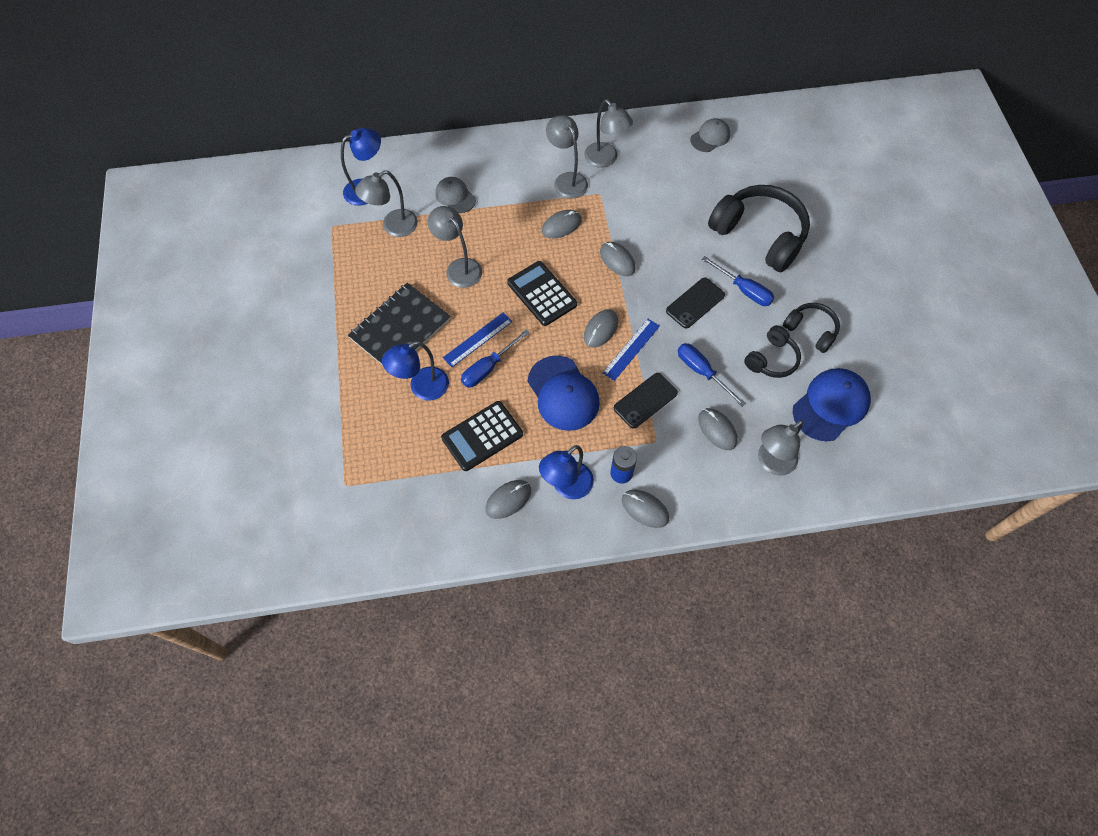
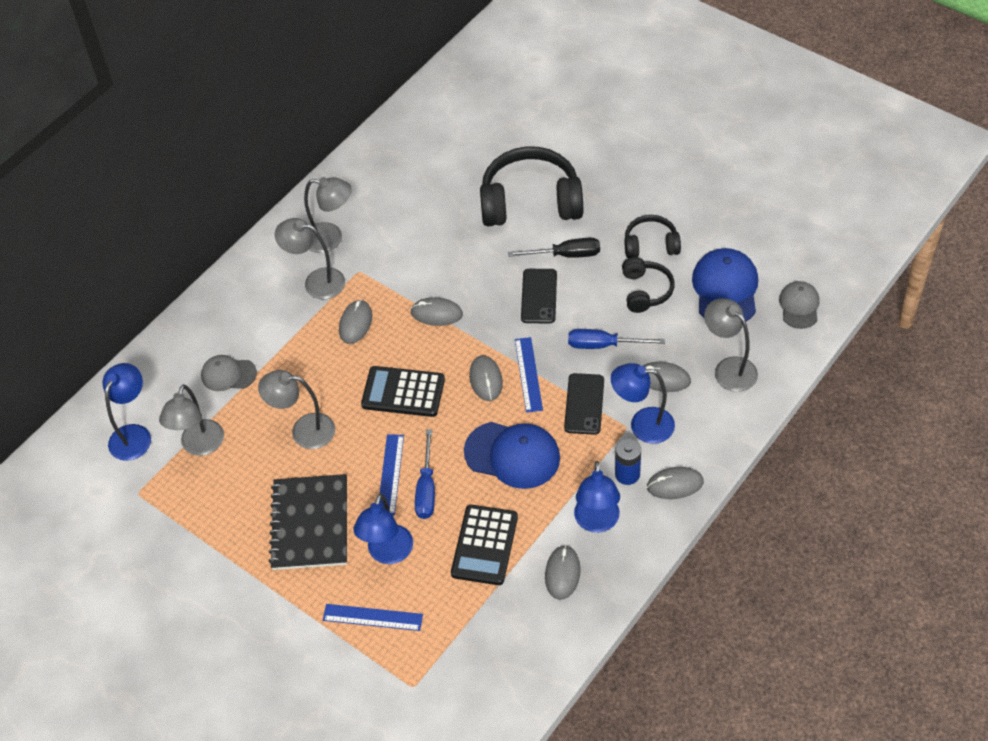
camera: 40 degrees left, 10 degrees down
(370, 420) = (372, 617): none -> blue ruler
(668, 449) = (642, 425): none -> blue lamp
(710, 137) = (401, 152): grey cap -> grey cap (799, 306)
(744, 290) = (566, 255): blue screwdriver -> black screwdriver
(771, 463) = (729, 368): grey lamp -> grey lamp turned 135 degrees clockwise

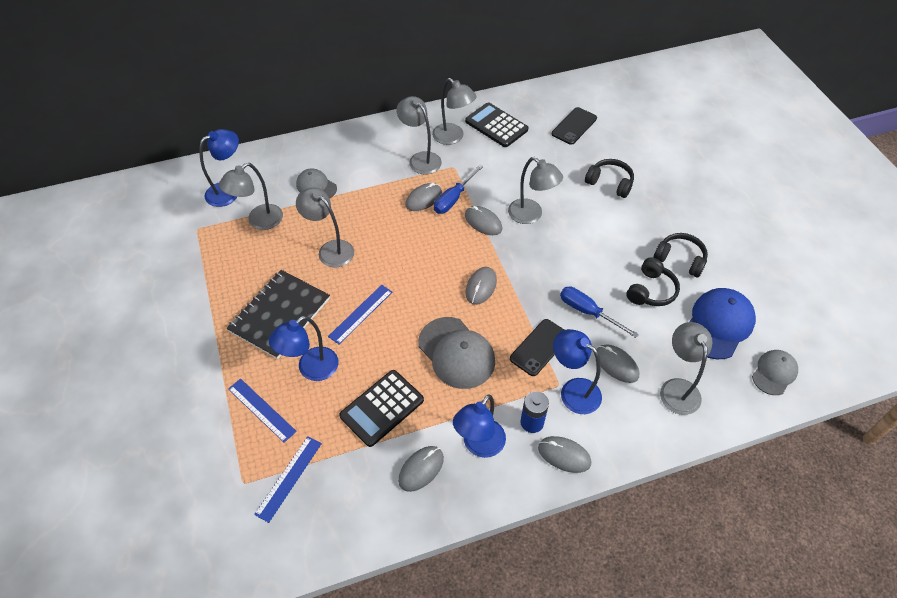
camera: 30 degrees right, 0 degrees up
(403, 392) = (416, 262): black calculator -> black calculator (496, 125)
(426, 488) = (376, 339): blue screwdriver -> blue screwdriver (453, 198)
(478, 279) = (531, 215): none -> grey lamp
(512, 455) = (456, 353): blue cap -> grey cap
(528, 374) = (514, 301): blue ruler -> blue ruler (289, 478)
(530, 201) = (610, 183): black headphones -> black headphones, size x0.53
(539, 296) = (565, 250): black phone -> black phone (574, 126)
(566, 255) = (608, 232): black screwdriver -> none

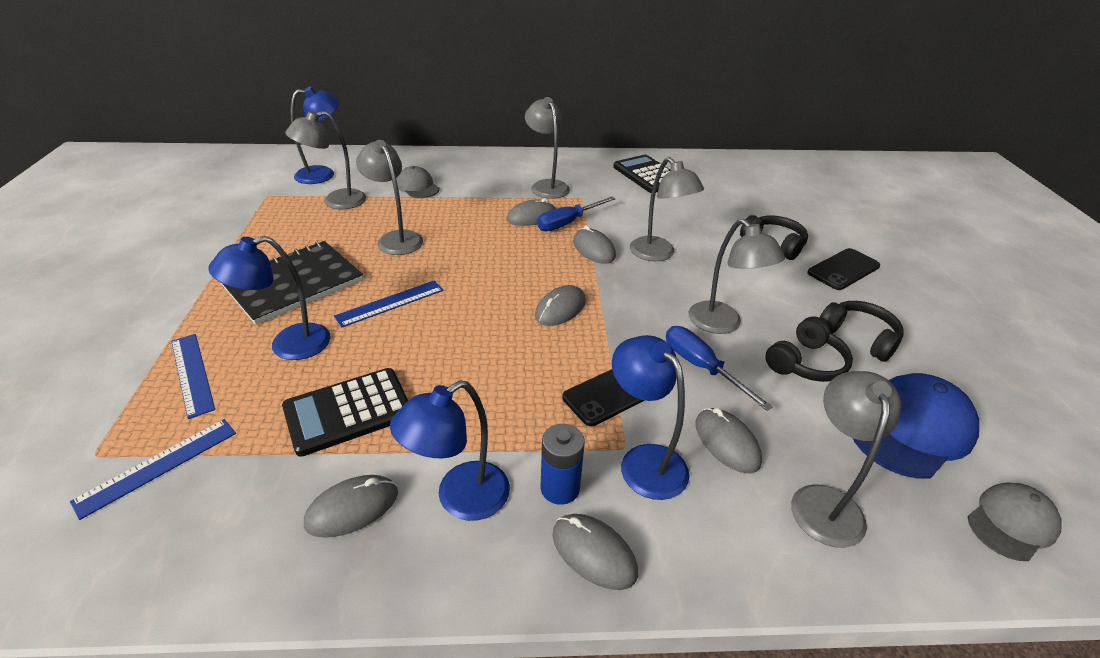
camera: 15 degrees right, 15 degrees down
(453, 137) = (593, 176): grey lamp -> grey lamp (722, 324)
(456, 353) = (490, 372): grey cap -> none
(574, 126) = (742, 190): black phone -> black phone (843, 269)

